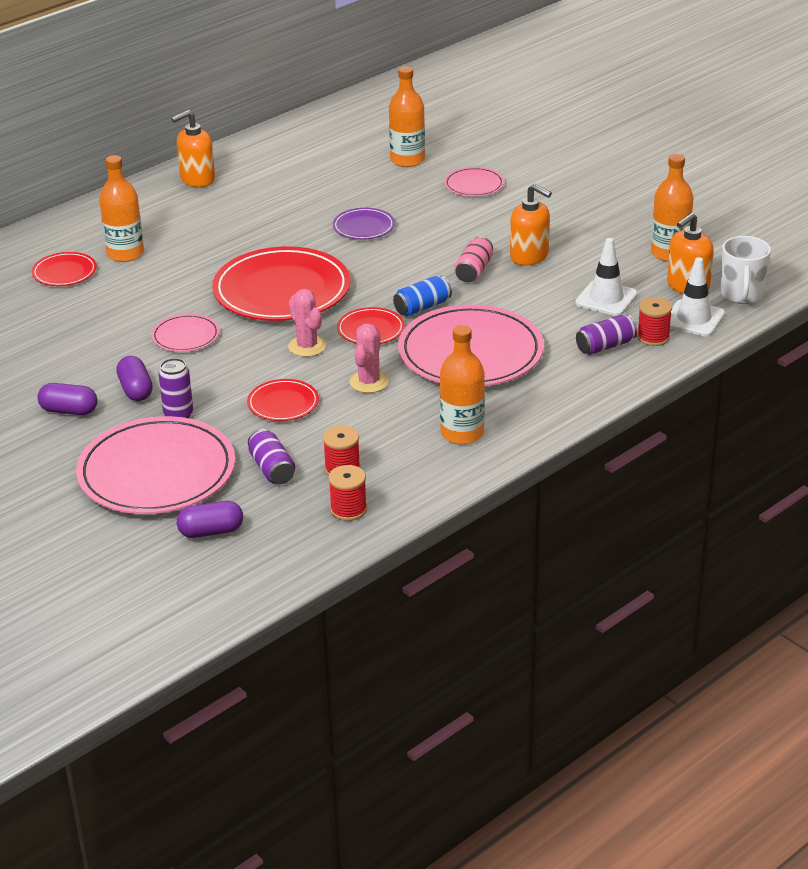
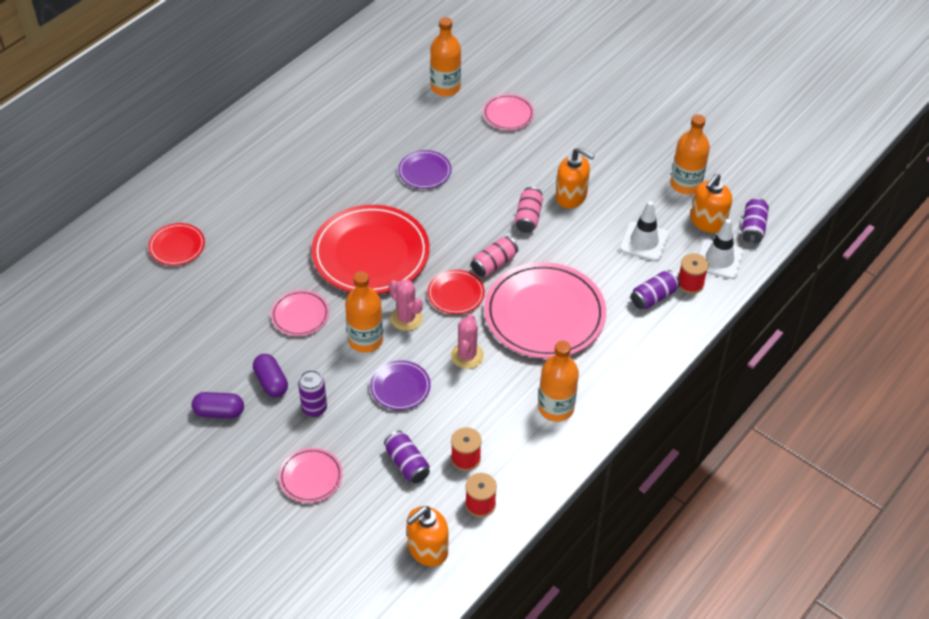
camera: 10 degrees left, 15 degrees up
(125, 253) = (225, 219): orange bottle -> orange bottle (365, 340)
(157, 472) = (311, 477): pink plate -> pink plate, size x0.48
(197, 179) = (268, 123): orange soap dispenser -> orange soap dispenser (427, 549)
(211, 531) = (371, 541): purple capsule -> none
(283, 403) = (400, 387): red plate -> purple plate
(422, 307) = (494, 264): blue can -> pink can
(742, 294) = (753, 228): white mug -> purple can

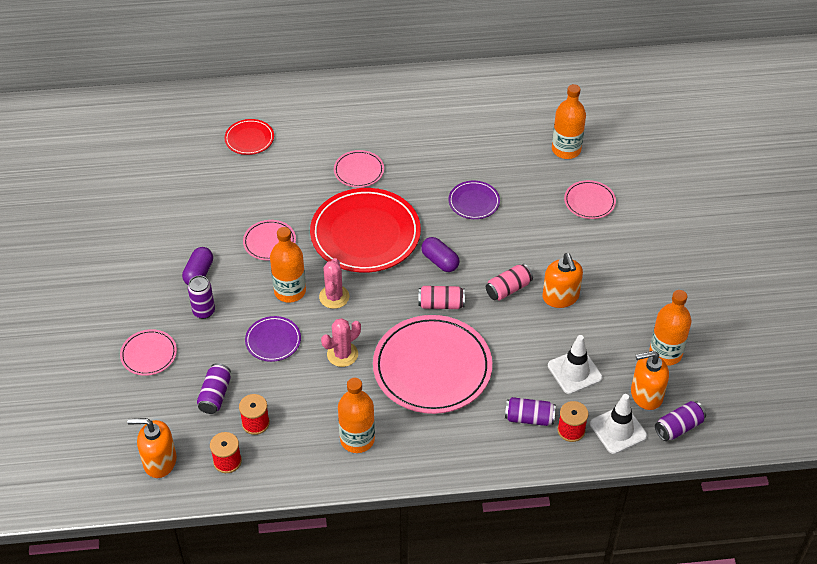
camera: 45 degrees right, 0 degrees up
(219, 412) = (146, 268): purple capsule -> purple capsule (440, 261)
(304, 209) = (359, 171): none -> pink plate
(456, 294) = (388, 305): red plate -> none

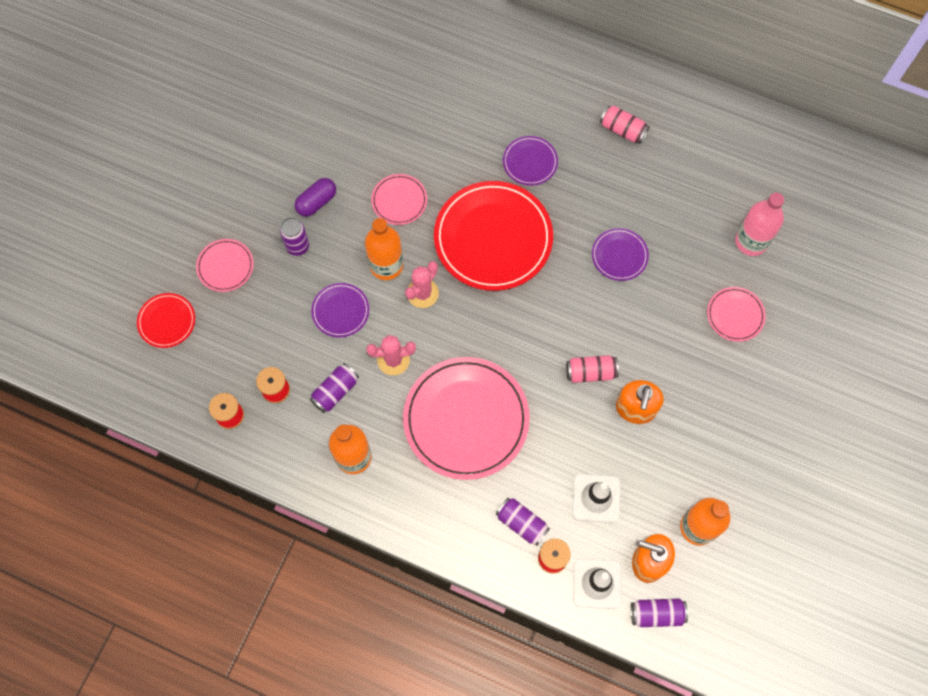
camera: 30 degrees right, 20 degrees up
(159, 461) = (174, 383): orange soap dispenser -> none
(215, 395) = (258, 341): purple can -> purple can (335, 391)
(249, 139) = (448, 72): red plate -> red plate (167, 321)
(359, 171) = (530, 162): pink plate -> purple plate
(440, 261) = (544, 306): purple capsule -> none
(441, 304) = (516, 355): pink can -> pink can (623, 130)
(566, 149) = (751, 241): orange bottle -> pink bottle

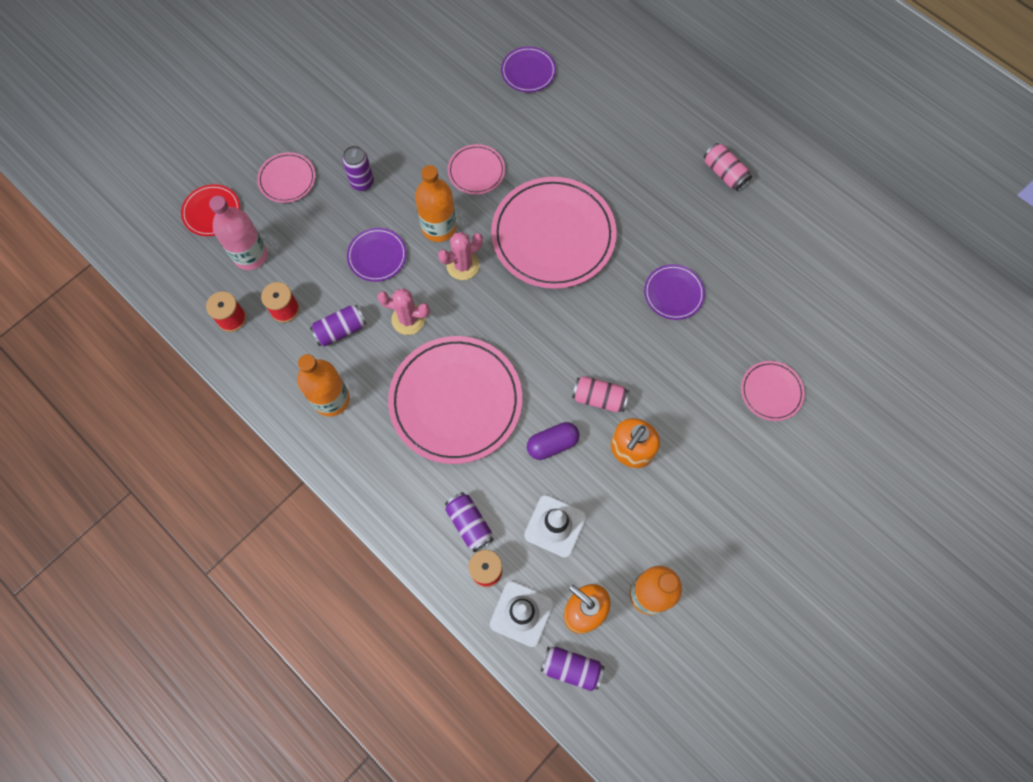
camera: 20 degrees right, 0 degrees up
(316, 202) = (397, 147): purple capsule -> purple capsule (552, 444)
(493, 238) = (553, 235): red plate -> pink plate
(530, 162) = (619, 175): purple plate -> purple plate (528, 71)
(751, 241) = (816, 324): pink bottle -> pink bottle (250, 255)

